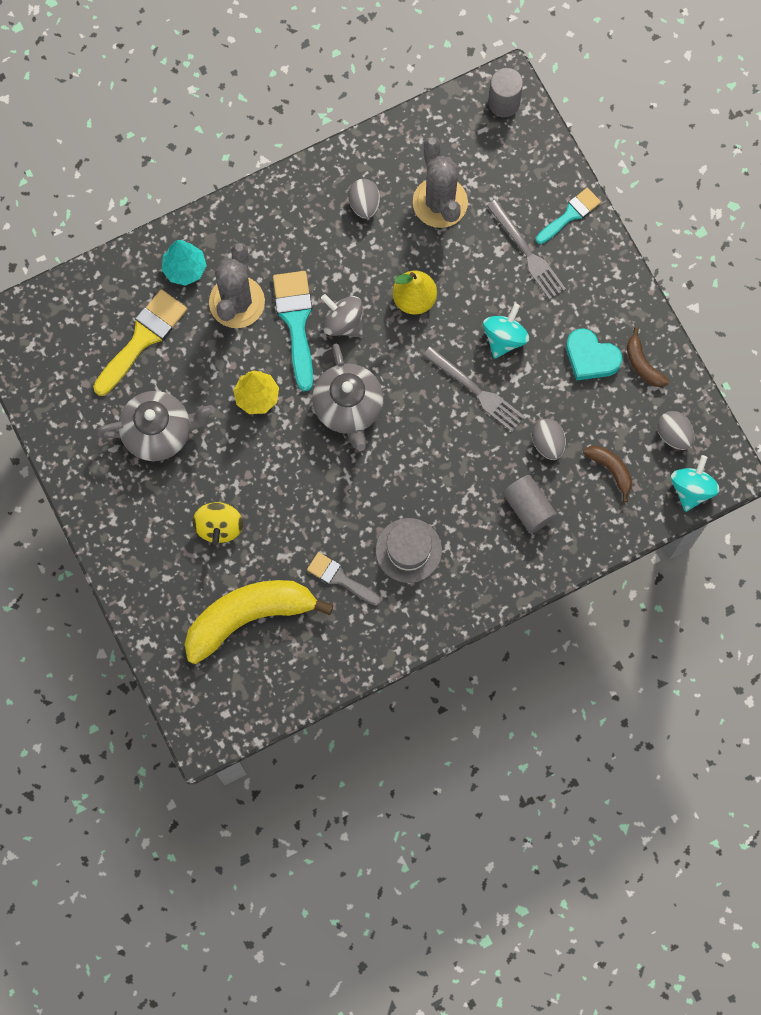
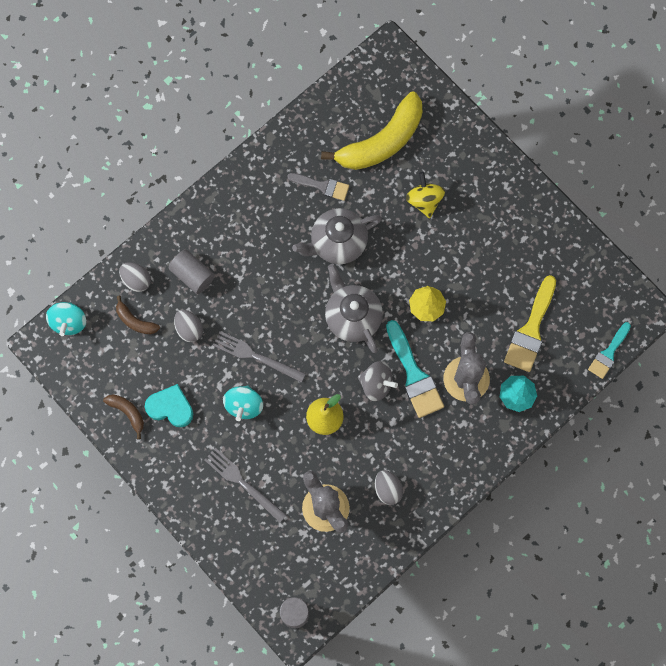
camera: 165 degrees right, 0 degrees up
(159, 432) = (493, 259): grey teapot -> grey teapot (337, 243)
(408, 550) = (276, 220): grey hat -> none
(570, 215) = (214, 526): turquoise brush -> turquoise brush (608, 353)
(673, 435) = (91, 361): grey egg -> grey egg (136, 280)

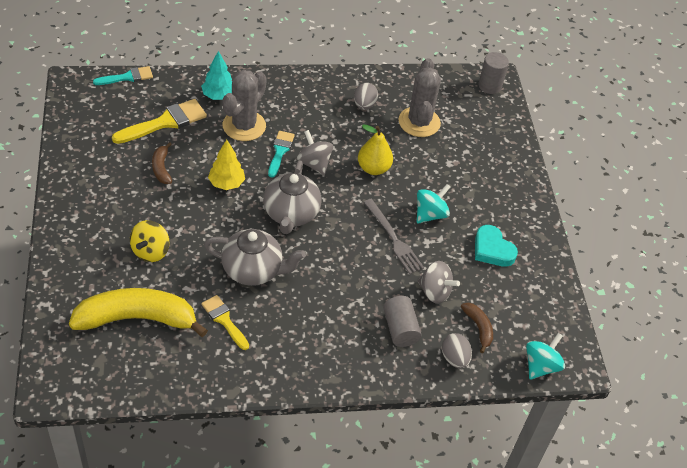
camera: 150 degrees left, 25 degrees down
(127, 412) = (531, 268): brown banana -> brown banana (161, 168)
(189, 329) = (434, 292): grey egg -> grey spinning top
(243, 483) = (470, 171): grey fork -> none
(322, 186) = (224, 320): grey brush -> yellow brush
(414, 375) = (280, 151): turquoise brush -> turquoise brush, size x0.63

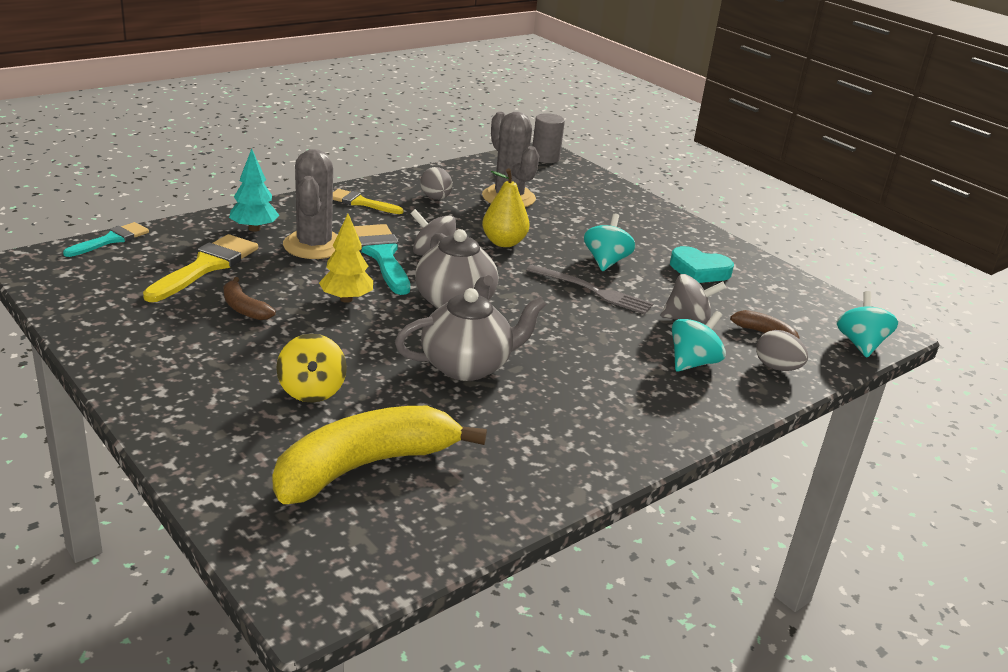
camera: 30 degrees left, 20 degrees down
(224, 320) = (485, 426): yellow brush -> yellow brush (361, 202)
(280, 151) = (382, 255): turquoise brush -> turquoise brush, size x1.60
(400, 329) = (693, 362): grey cylinder -> turquoise spinning top

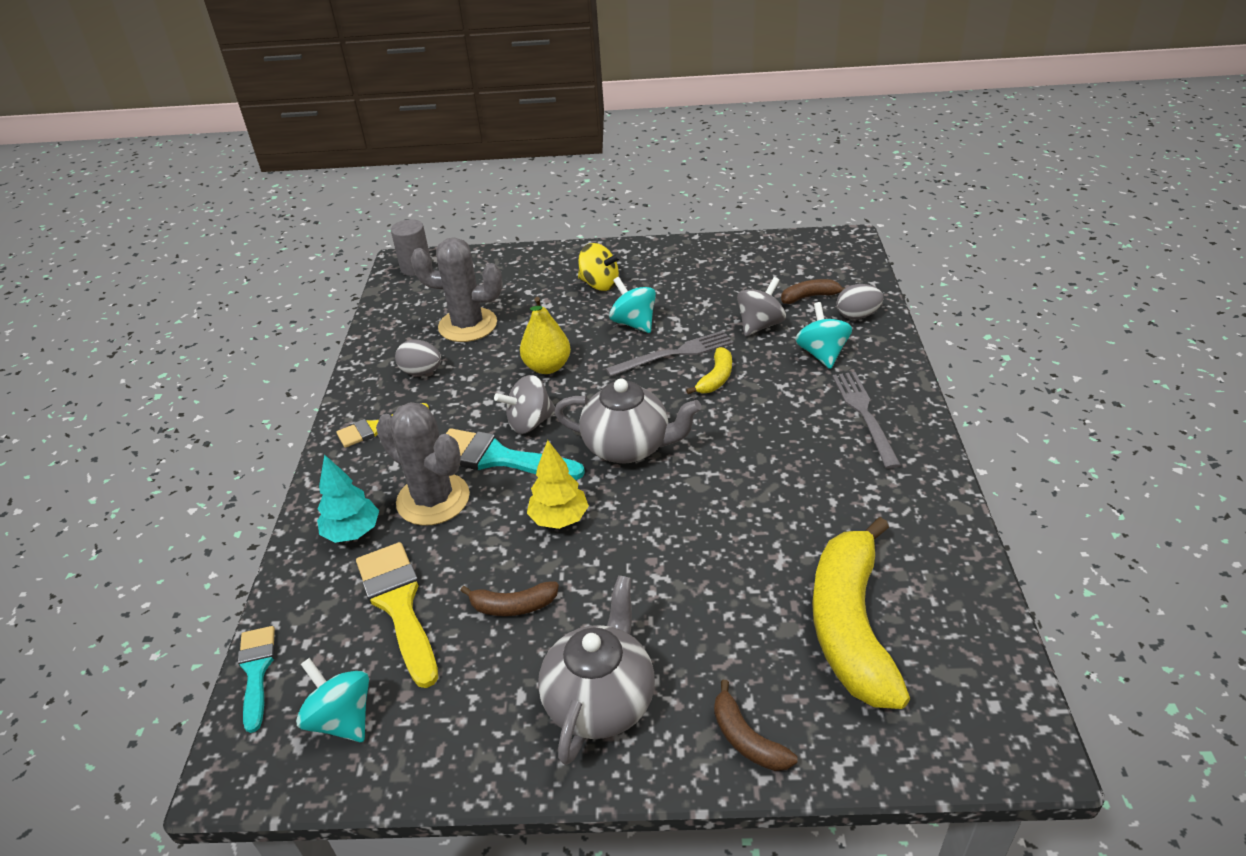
camera: 45 degrees left, 10 degrees up
(202, 445) = (746, 739): none -> brown banana
(311, 391) = (705, 614): yellow spinning top -> yellow spinning top (599, 284)
(467, 366) = (737, 487): grey teapot -> grey teapot (600, 700)
(588, 319) = (716, 378): none -> yellow banana
(638, 408) = (865, 415): none -> grey fork
(699, 271) = (691, 281): turquoise heart -> none
(860, 344) = (854, 260): turquoise spinning top -> turquoise spinning top (342, 719)

